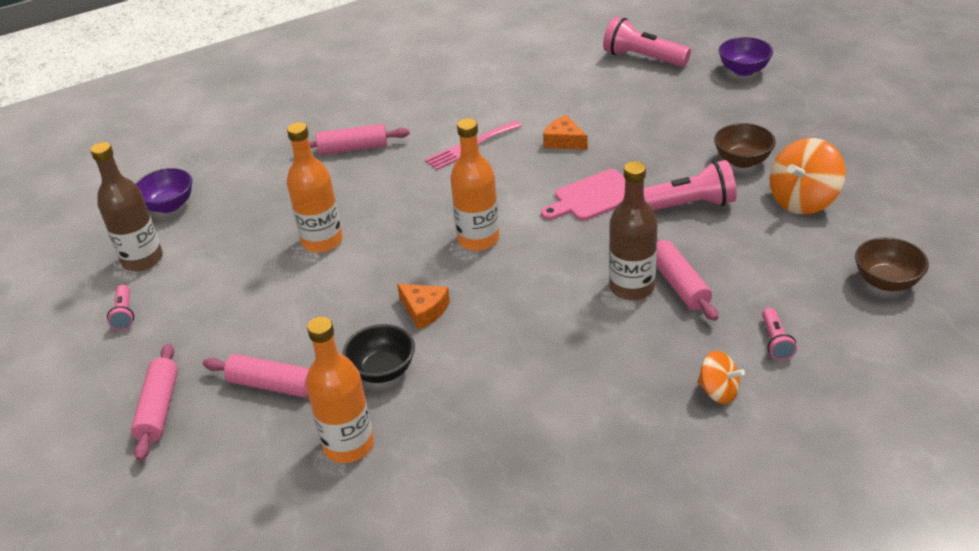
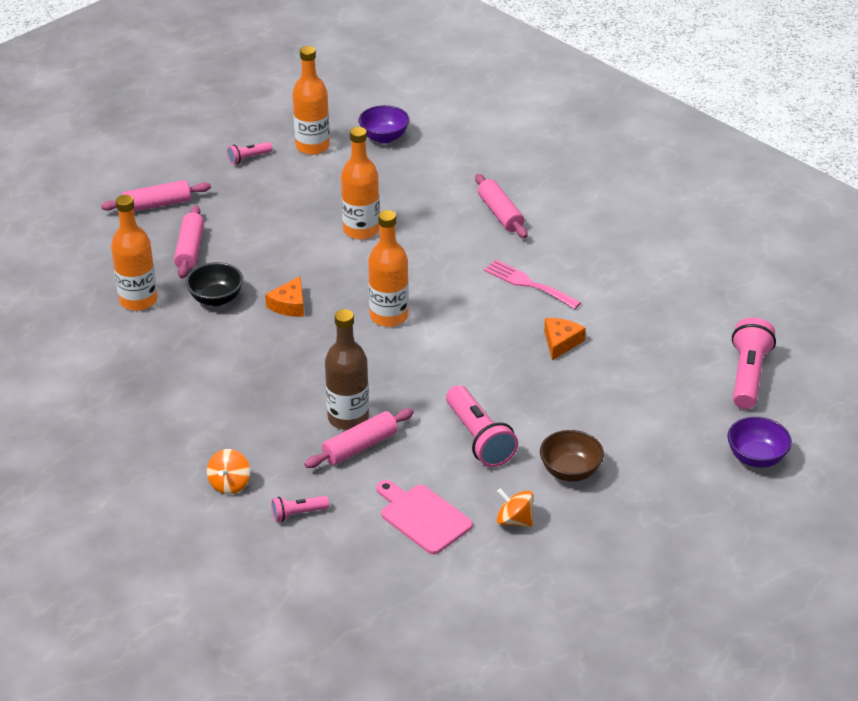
camera: 70 degrees right, 0 degrees up
(142, 260) = (312, 146): brown bottle -> orange bottle
(593, 197) = (473, 376): pink cutting board -> pink cutting board (422, 517)
(803, 200) = (514, 520): orange spinning top -> orange spinning top, size x0.58
(886, 281) = (400, 584): brown bowl -> none

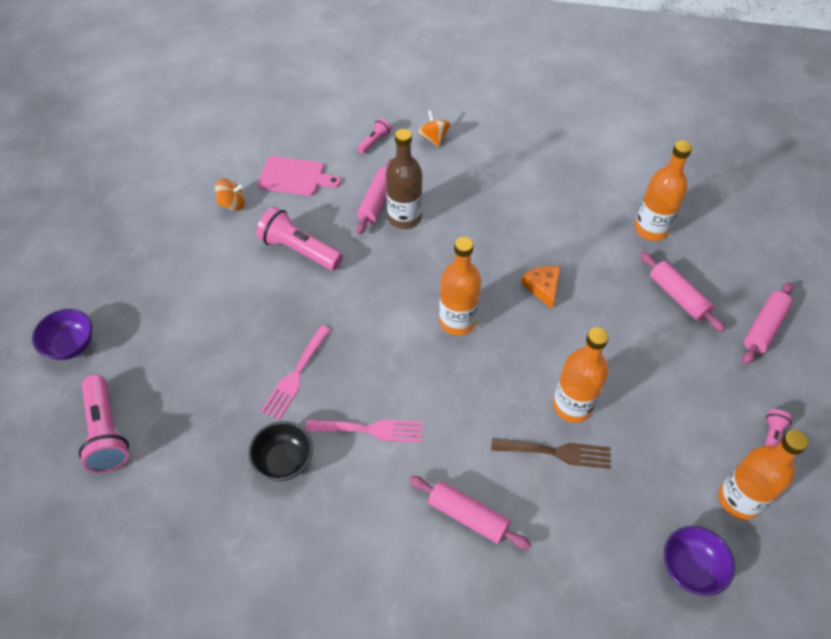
camera: 145 degrees right, 15 degrees up
(216, 299) = (601, 262): black bowl -> black bowl (284, 461)
(403, 214) = (557, 452): none -> brown fork
(561, 342) = (296, 375): orange cheese -> pink fork
(570, 471) = (215, 258): brown bowl -> none

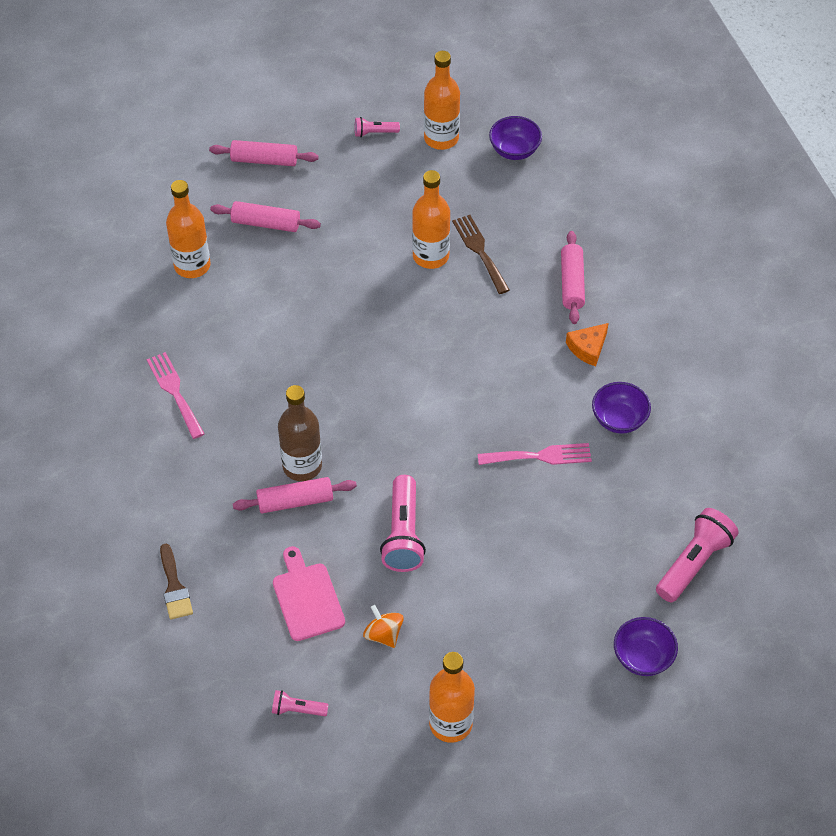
camera: 120 degrees left, 0 degrees up
(284, 461) = (619, 419): black bowl -> purple bowl
(359, 118) = (174, 587): none -> brown brush
(370, 429) = (549, 376): pink fork -> pink fork (174, 392)
(374, 141) = (204, 551): pink flashlight -> pink flashlight (297, 709)
(434, 138) = (165, 496): orange spinning top -> none
(457, 321) = (400, 366): orange bottle -> orange bottle (450, 723)
(543, 288) = (319, 320): orange cheese -> orange cheese (588, 348)
(678, 296) = (266, 223): pink rolling pin -> pink rolling pin turned 75 degrees clockwise

